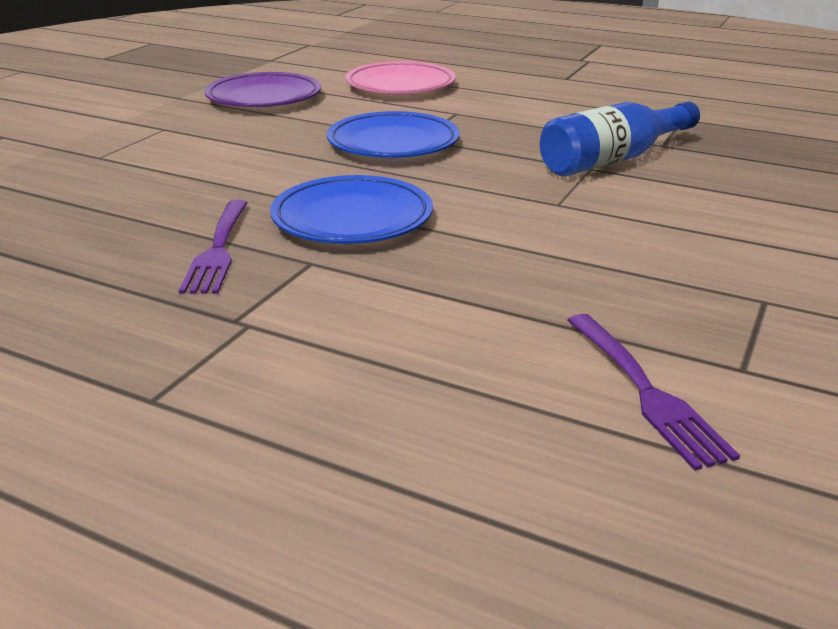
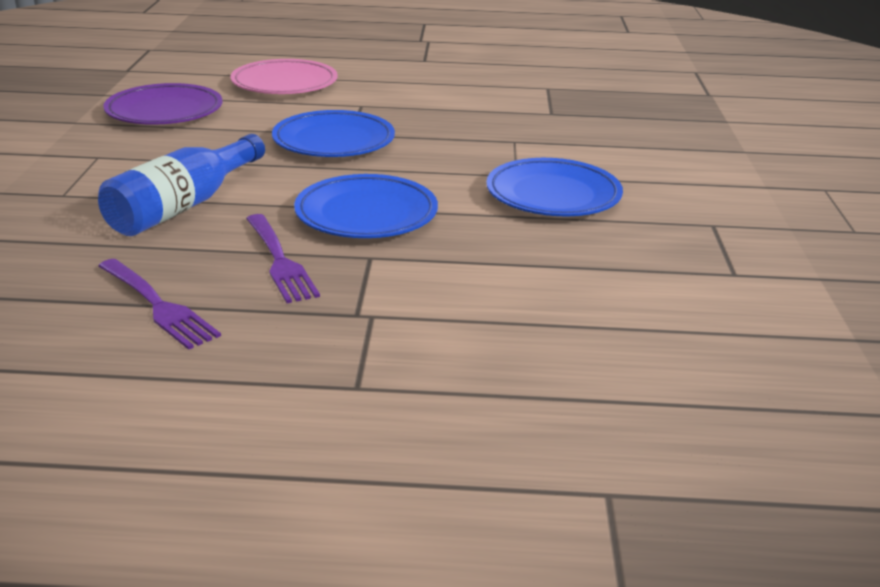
camera: 25 degrees left, 0 degrees up
(582, 232) = (553, 195): none -> blue plate
(613, 159) = (525, 131): blue bottle -> blue bottle (184, 206)
(644, 391) = (688, 301): purple fork -> purple fork (157, 305)

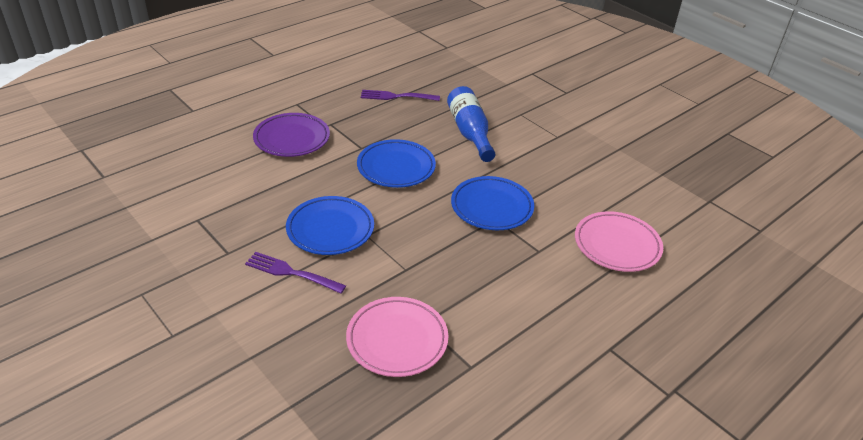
camera: 135 degrees right, 10 degrees up
(164, 111) = (607, 179): purple plate -> purple plate (292, 139)
(279, 260) = (390, 129): purple fork -> purple fork (292, 273)
(590, 115) = (397, 340): none -> pink plate

